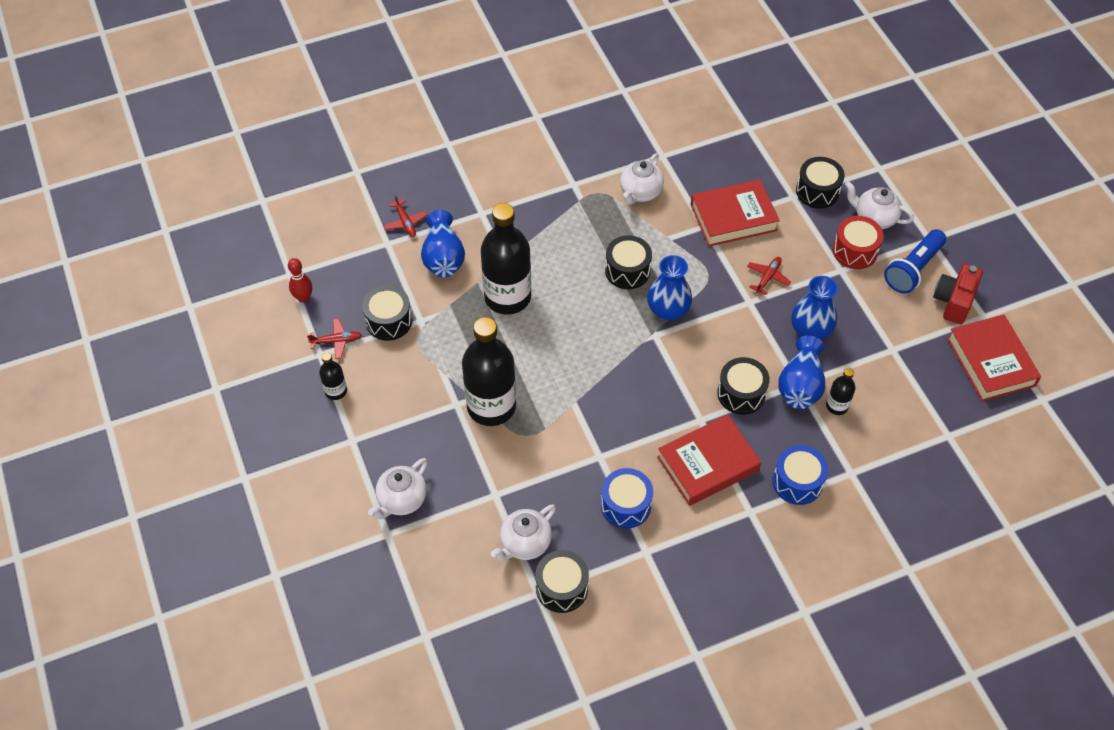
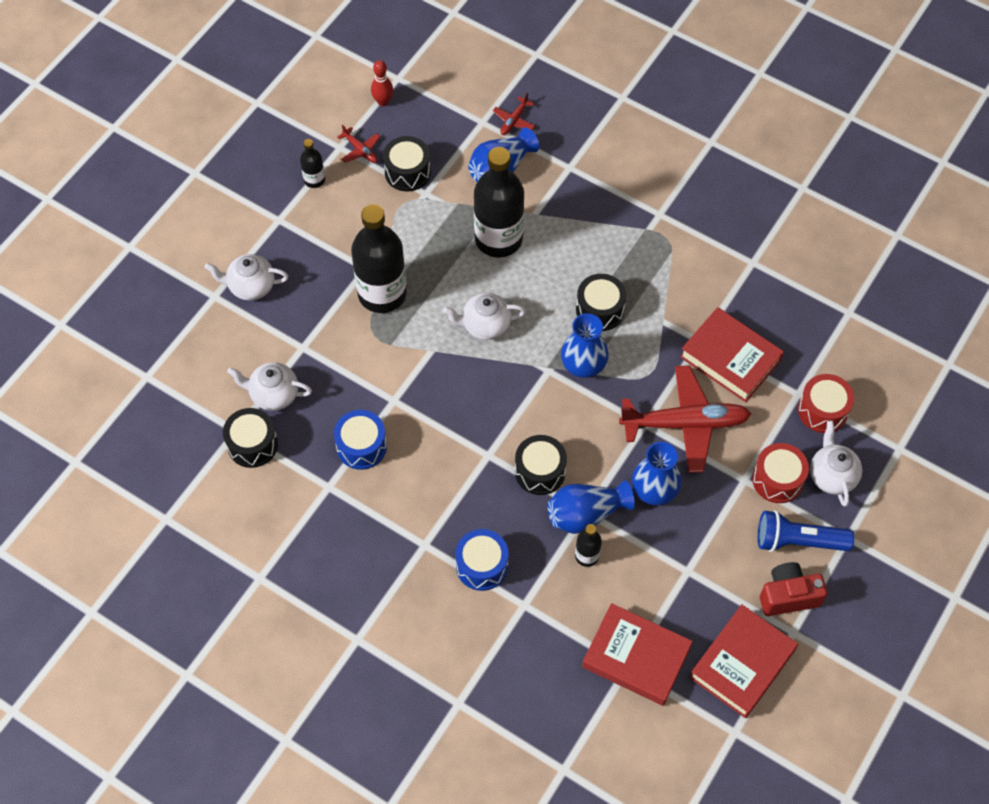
camera: 55 degrees right, 5 degrees up
(640, 192) = (694, 270): white teapot -> white teapot (485, 325)
(707, 464) = (447, 485): red book -> red book (636, 657)
(767, 277) = (684, 424): red plane -> red plane, size x2.32
(817, 191) = (822, 410): black drum -> red drum

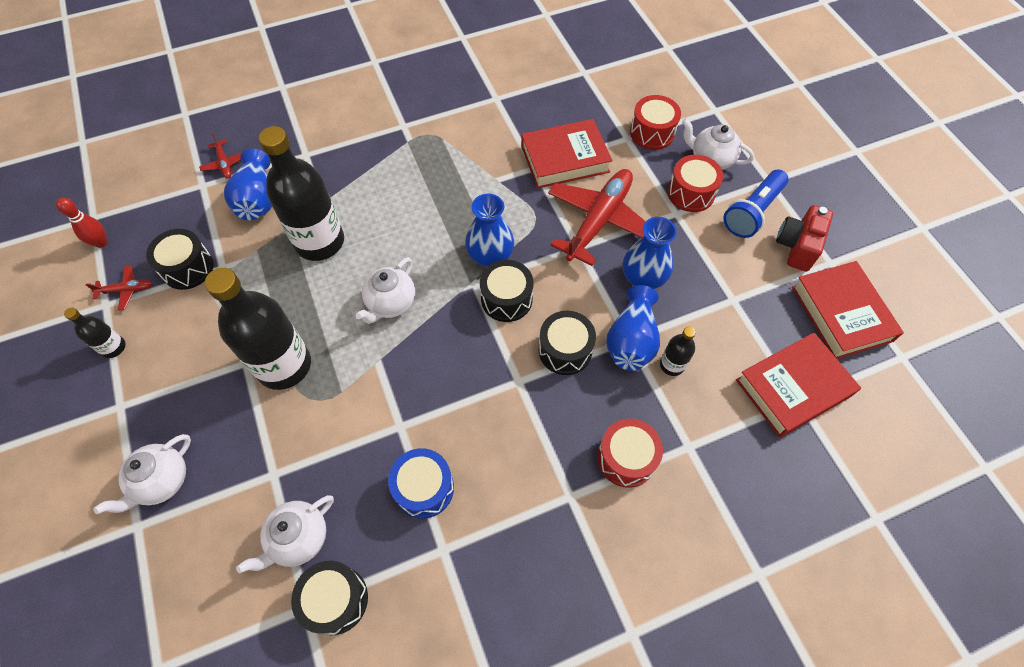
camera: 55 degrees left, 0 degrees up
(482, 566) = (626, 458): blue drum -> red drum
(600, 310) = (450, 213): black drum -> black drum (506, 299)

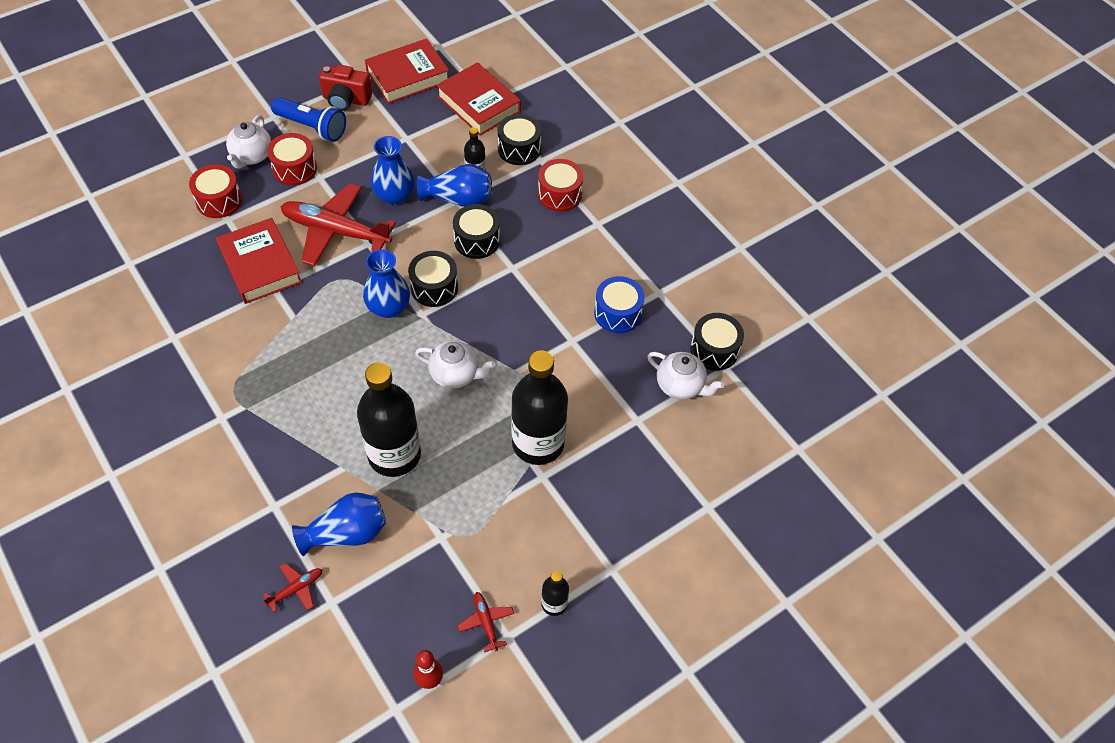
camera: 105 degrees left, 5 degrees down
(162, 481) = (667, 502): white teapot -> none
(188, 268) = (447, 571): black drum -> black drum (519, 149)

